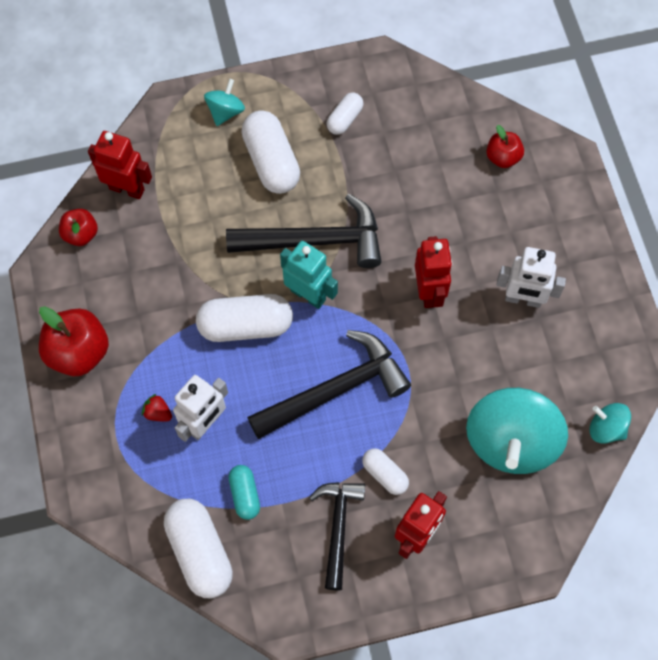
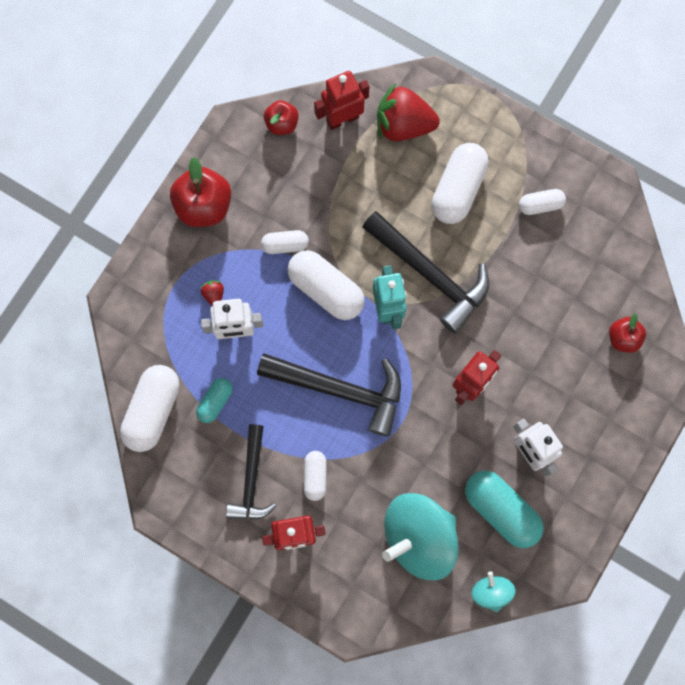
camera: 45 degrees right, 10 degrees up
(127, 189) = (342, 118): red robot -> red robot turned 90 degrees counterclockwise
(177, 322) = (285, 245): none -> white capsule
(180, 152) = (403, 125): none -> red strawberry
(225, 111) = (463, 123): turquoise spinning top -> none
(338, 527) = (251, 480): black hammer -> black hammer turned 135 degrees clockwise
(549, 361) = (501, 510): none -> turquoise capsule

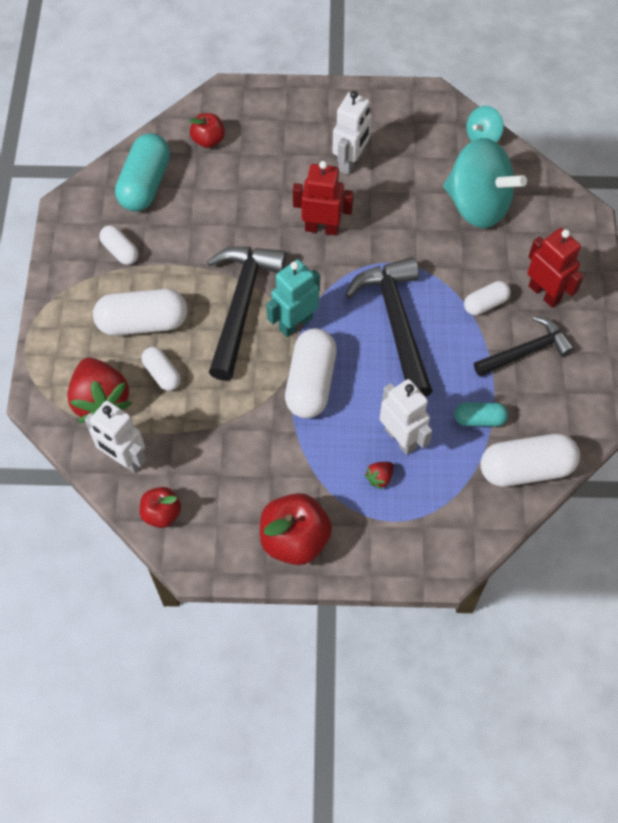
camera: 120 degrees left, 15 degrees down
(285, 245) = (289, 441): white capsule -> white capsule (162, 374)
(342, 118) = (124, 459): red robot -> white robot
(501, 510) = (413, 159): turquoise capsule -> turquoise capsule (145, 184)

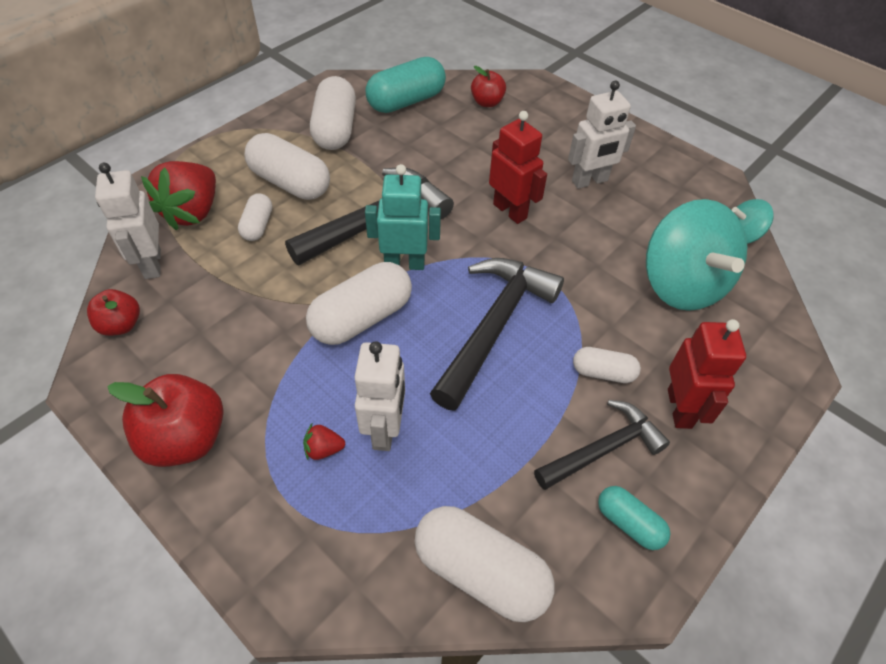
camera: 40 degrees right, 10 degrees down
(120, 251) = (335, 129): white capsule -> white capsule, size x1.82
(479, 419) = (483, 476): turquoise capsule -> turquoise capsule (629, 523)
(526, 351) = (603, 449): black hammer -> black hammer turned 45 degrees counterclockwise

